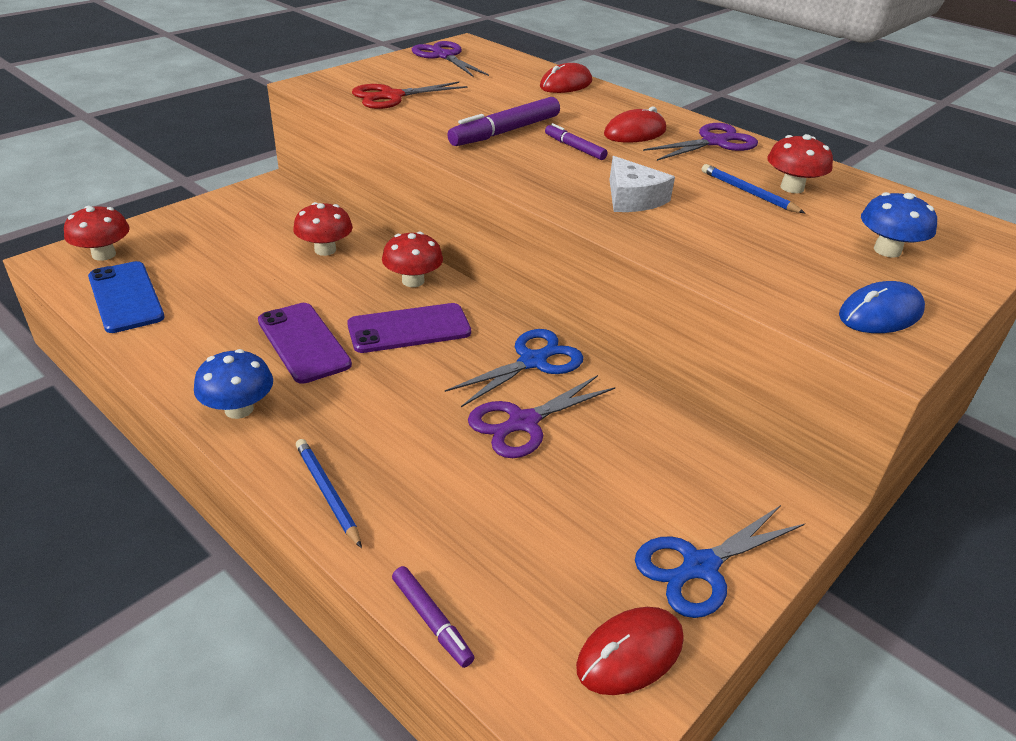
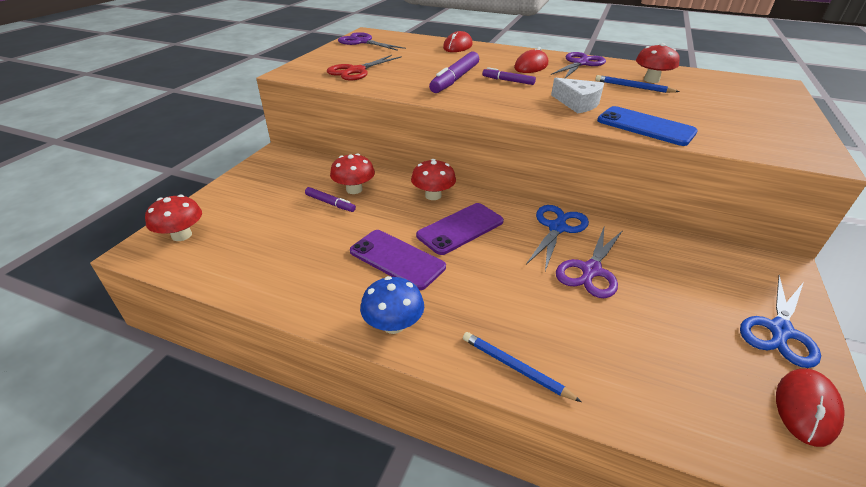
camera: 20 degrees left, 0 degrees up
(126, 297) = (228, 264): blue phone -> blue phone (645, 126)
(432, 620) = (674, 439): purple marker -> purple marker (330, 203)
(880, 313) = (785, 138): blue mouse -> none
(887, 250) = (740, 103): blue mushroom -> none

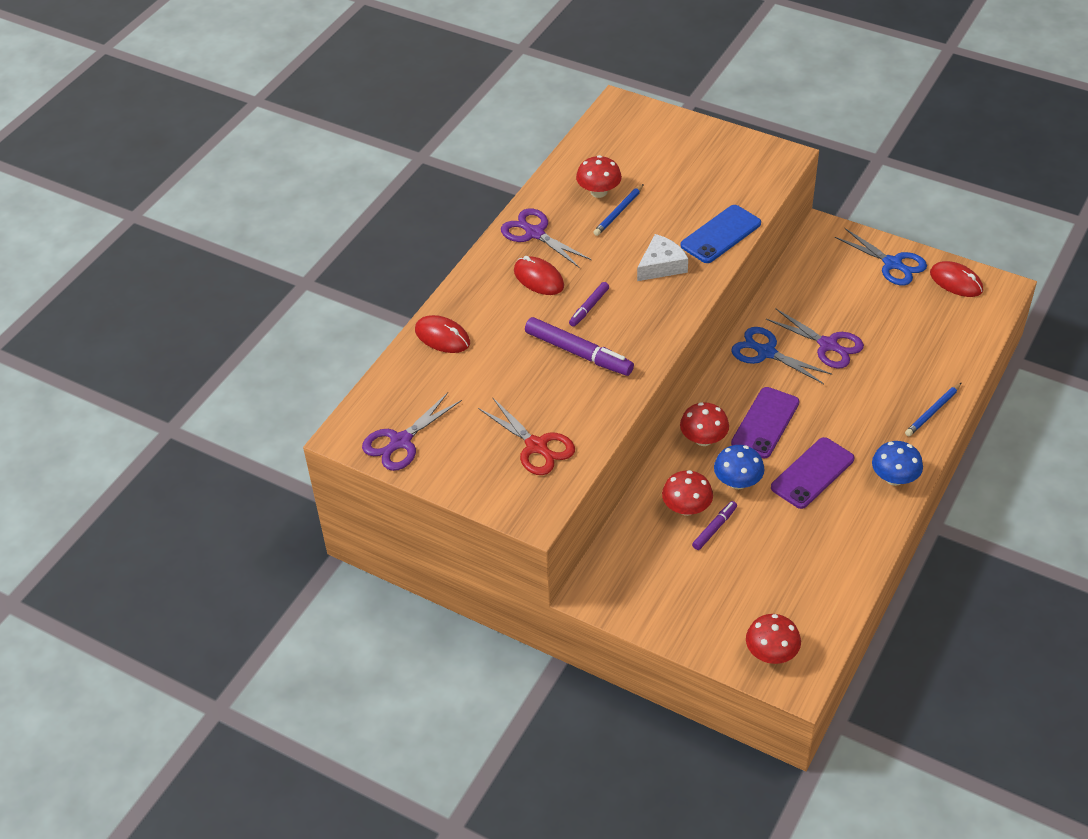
camera: 80 degrees left, 10 degrees up
(384, 214) = (737, 482): none -> blue mushroom
(460, 228) = (765, 423): purple phone -> purple phone turned 60 degrees clockwise

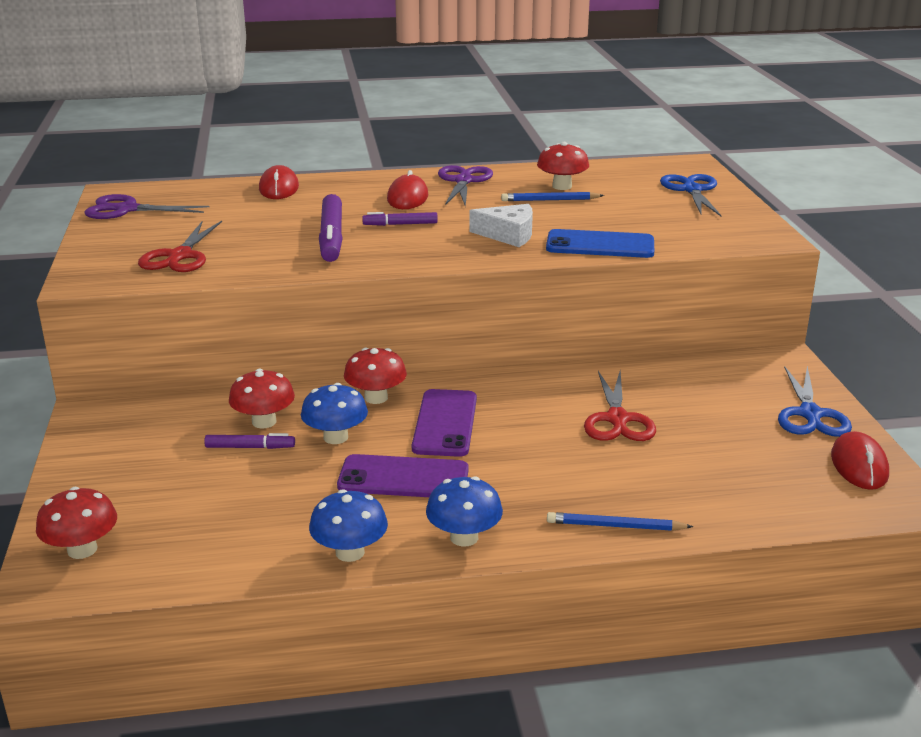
camera: 50 degrees right, 20 degrees down
(765, 352) = (550, 388): blue scissors -> blue scissors (691, 190)
(765, 423) = (445, 423): purple phone -> purple phone turned 75 degrees counterclockwise
(828, 345) = (617, 419): purple scissors -> red scissors
(870, 533) = (350, 552): none -> blue mushroom

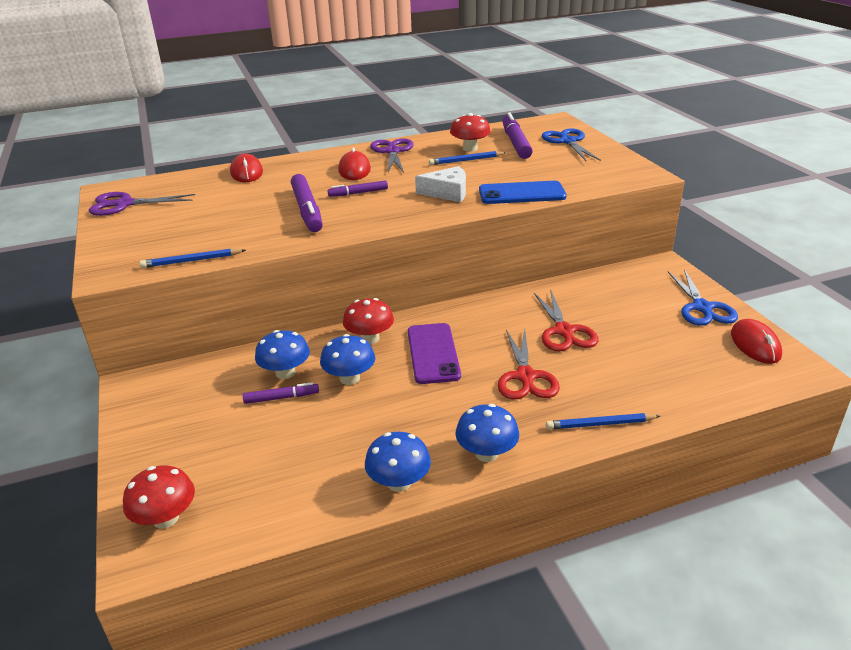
camera: 10 degrees left, 5 degrees up
(178, 277) = (191, 261): none -> blue pencil
(180, 256) = (185, 241): red scissors -> red scissors (525, 377)
(264, 422) = (285, 373): red mushroom -> blue mushroom
(403, 478) = (418, 407): purple phone -> none
(623, 185) = (515, 143): none -> purple marker

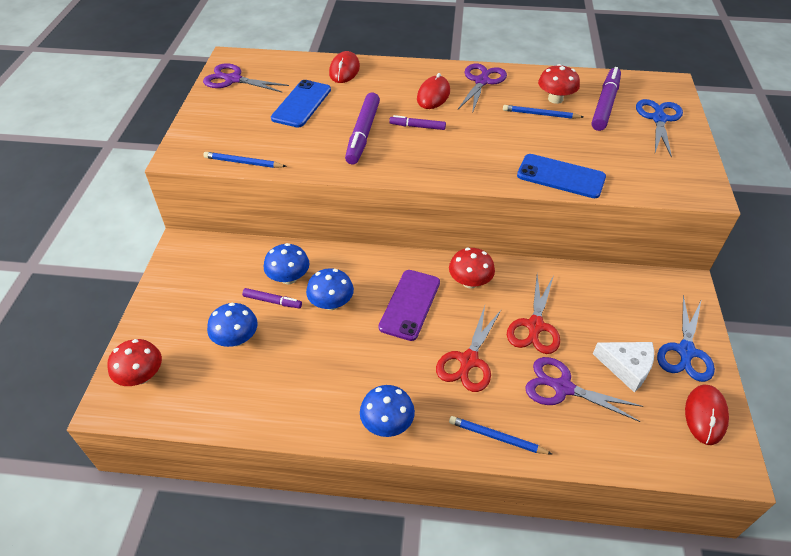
camera: 25 degrees right, 15 degrees up
(221, 205) = (301, 104): none -> blue phone
(370, 338) = (370, 268): red mushroom -> red mushroom (470, 282)
(399, 482) = (307, 419): blue mushroom -> blue mushroom (236, 339)
(447, 192) = (494, 152): white cheese -> white cheese (626, 367)
(625, 367) = (562, 387): none -> purple scissors

